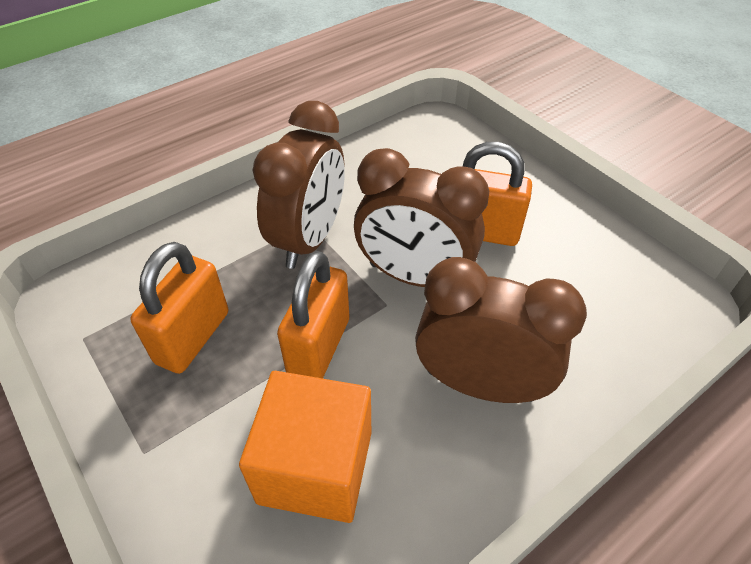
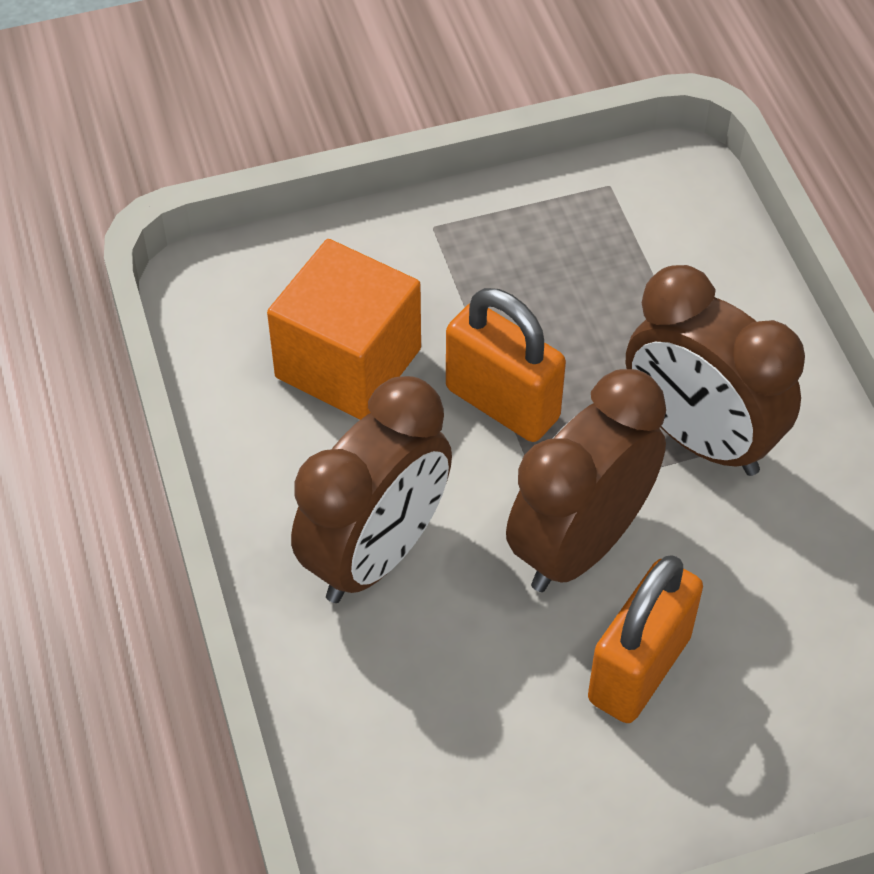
camera: 110 degrees right, 5 degrees up
(193, 337) = (569, 283): orange padlock -> none

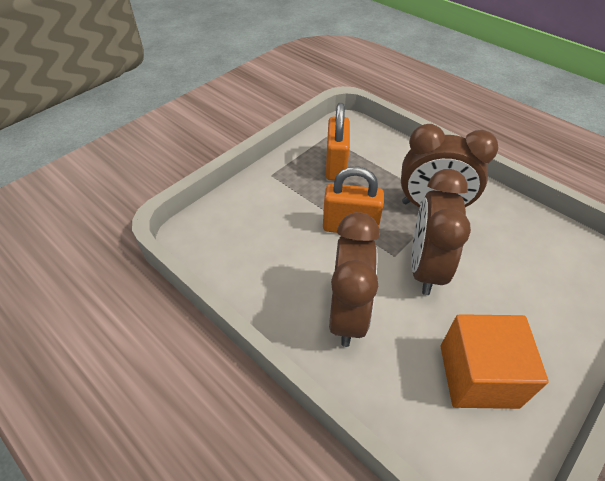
camera: 30 degrees left, 5 degrees down
(348, 363) = (275, 239): orange cube -> orange cube (478, 375)
(639, 668) = (491, 306): orange padlock -> orange padlock (336, 166)

